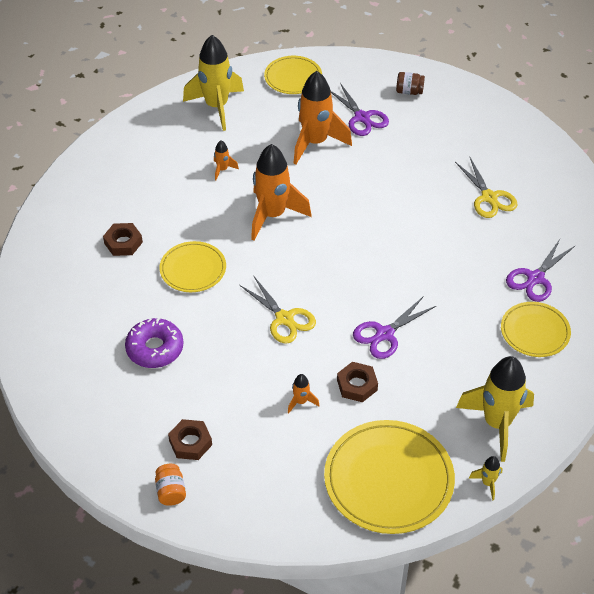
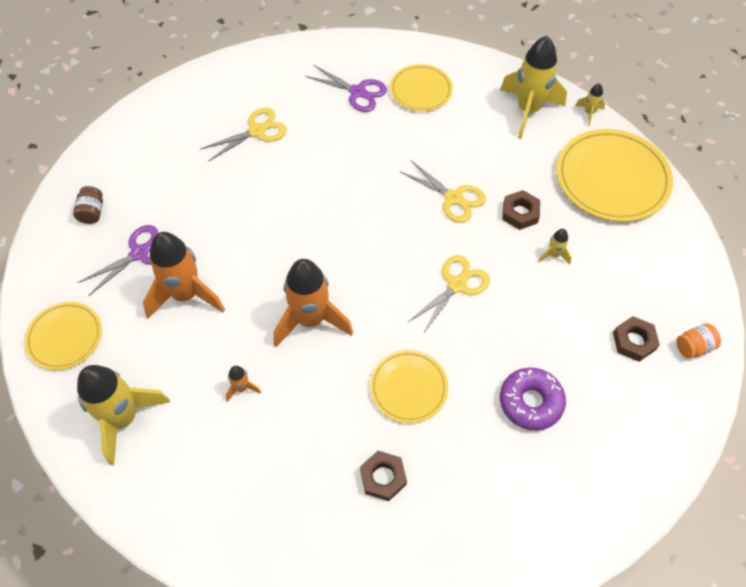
camera: 100 degrees left, 10 degrees up
(301, 402) = (554, 255): orange rocket -> yellow rocket
(384, 334) = (453, 198): purple scissors -> yellow scissors

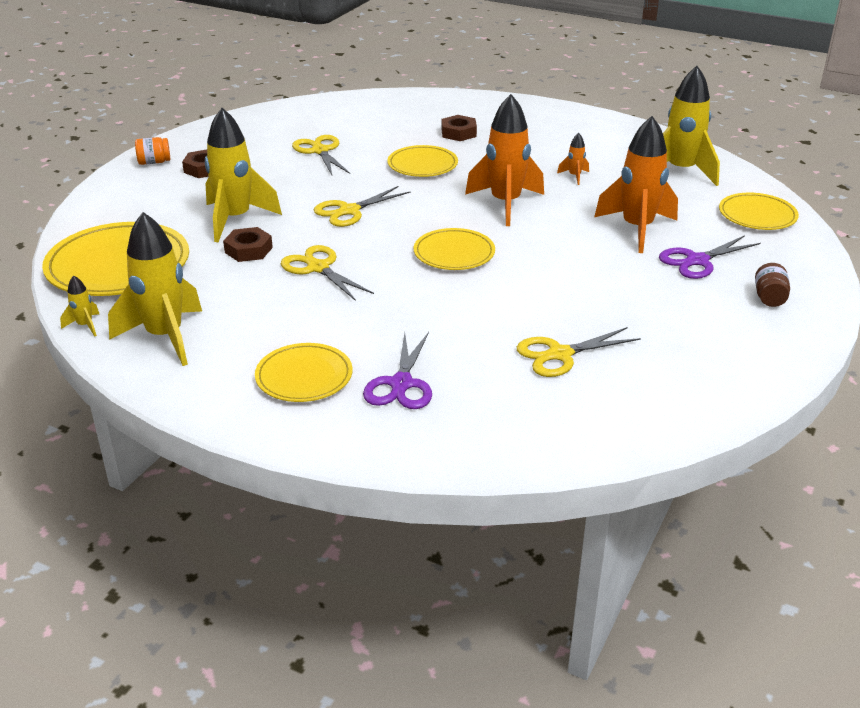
camera: 170 degrees left, 25 degrees down
(347, 234) = (454, 253): none -> yellow plate
(358, 92) = (401, 384): purple scissors -> purple scissors turned 120 degrees counterclockwise
(530, 402) = (320, 151): purple donut -> yellow scissors
(554, 255) = (235, 219): yellow rocket -> yellow rocket, size x2.34

